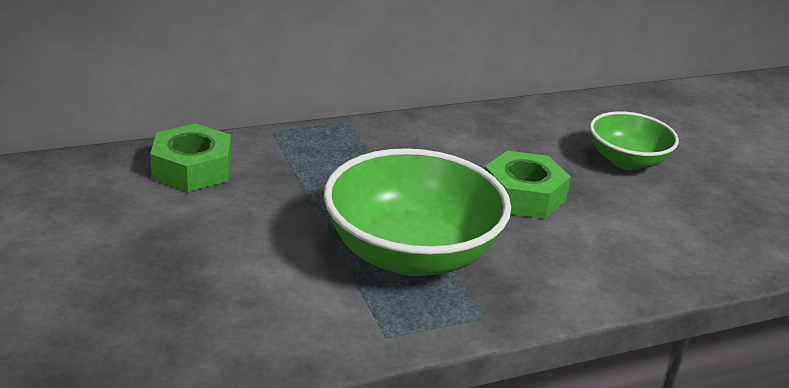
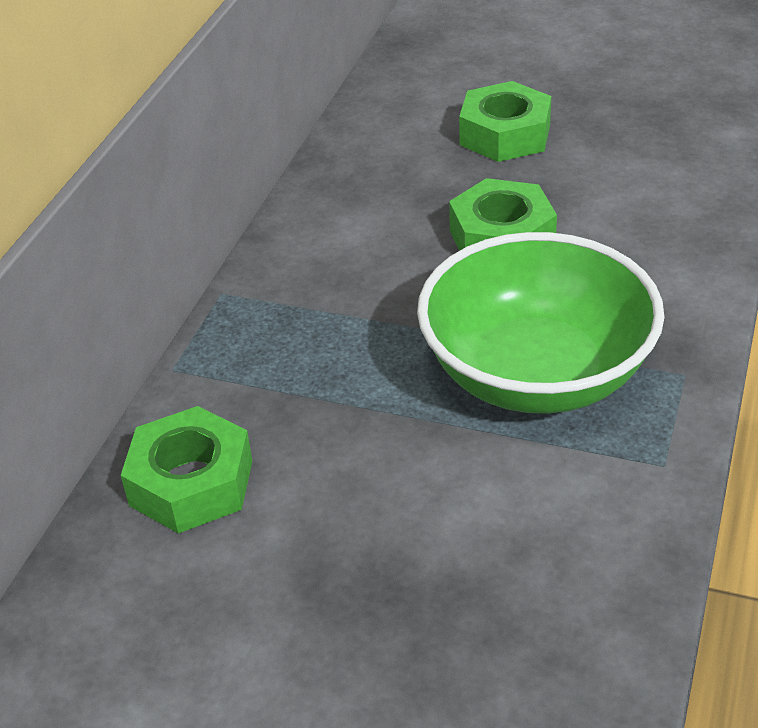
camera: 45 degrees left, 10 degrees up
(627, 161) = (505, 134): green bowl -> green nut

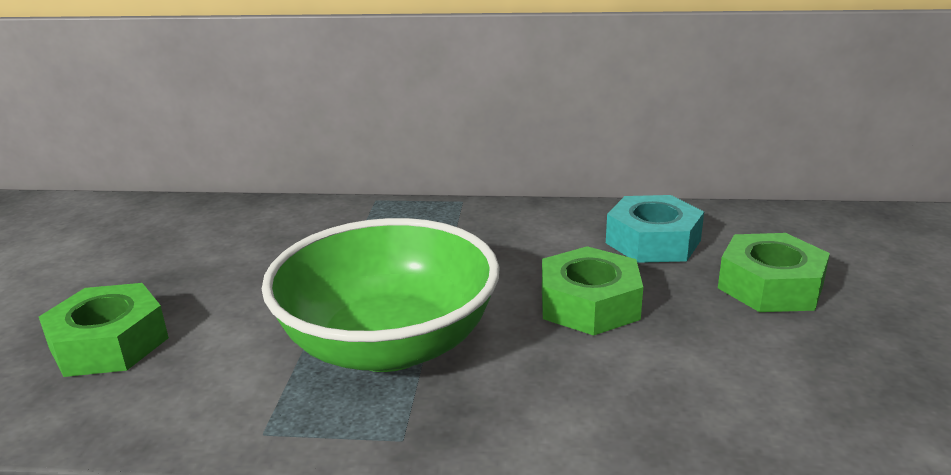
camera: 75 degrees right, 15 degrees down
(191, 483) = (263, 223): green nut -> green nut (109, 343)
(395, 177) = (653, 241): none -> turquoise nut

